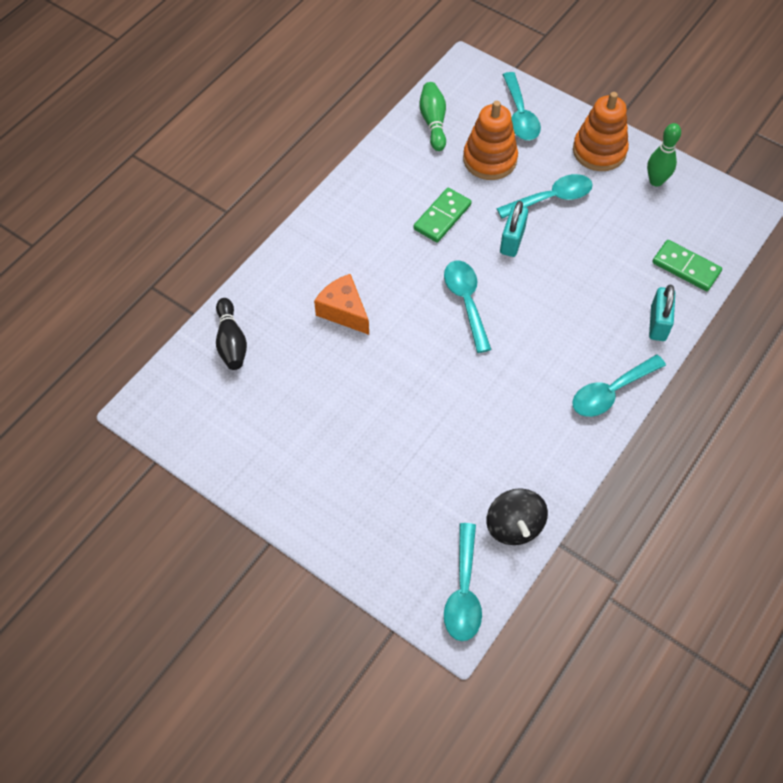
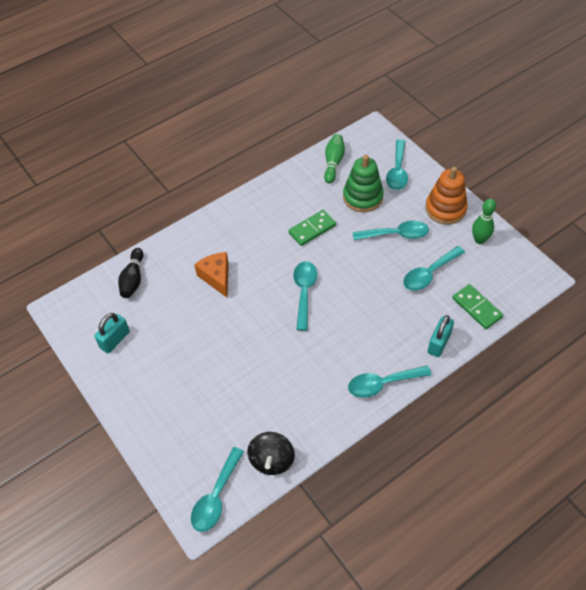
camera: 20 degrees right, 5 degrees down
(489, 159) = (362, 197): orange stacking toy -> green stacking toy
(512, 240) = (355, 257): turquoise padlock -> turquoise padlock (115, 340)
(612, 239) = (429, 273): none -> turquoise spoon

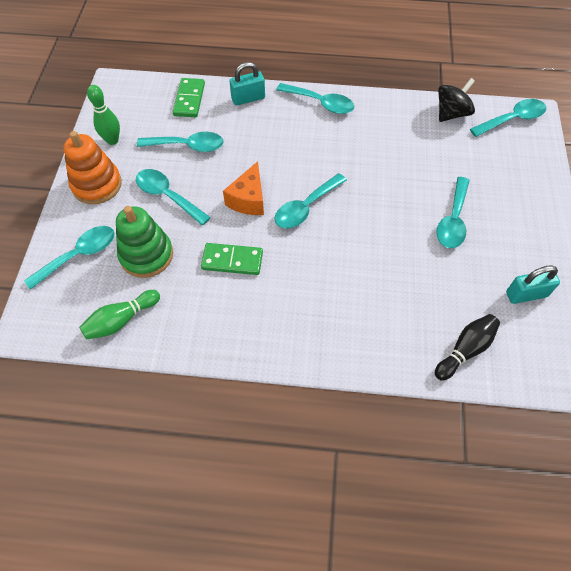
camera: 140 degrees left, 5 degrees up
(198, 358) = (453, 220): none -> turquoise spoon
(216, 277) = (374, 283): orange cheese -> orange cheese (248, 199)

